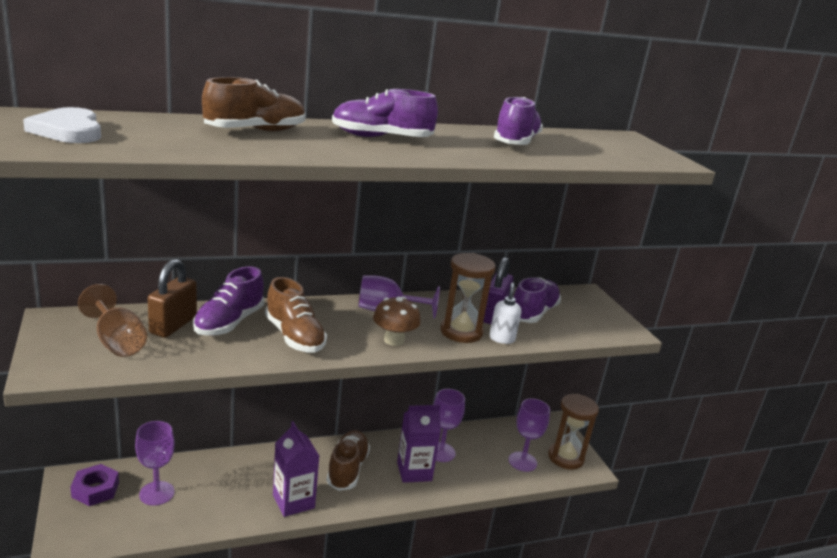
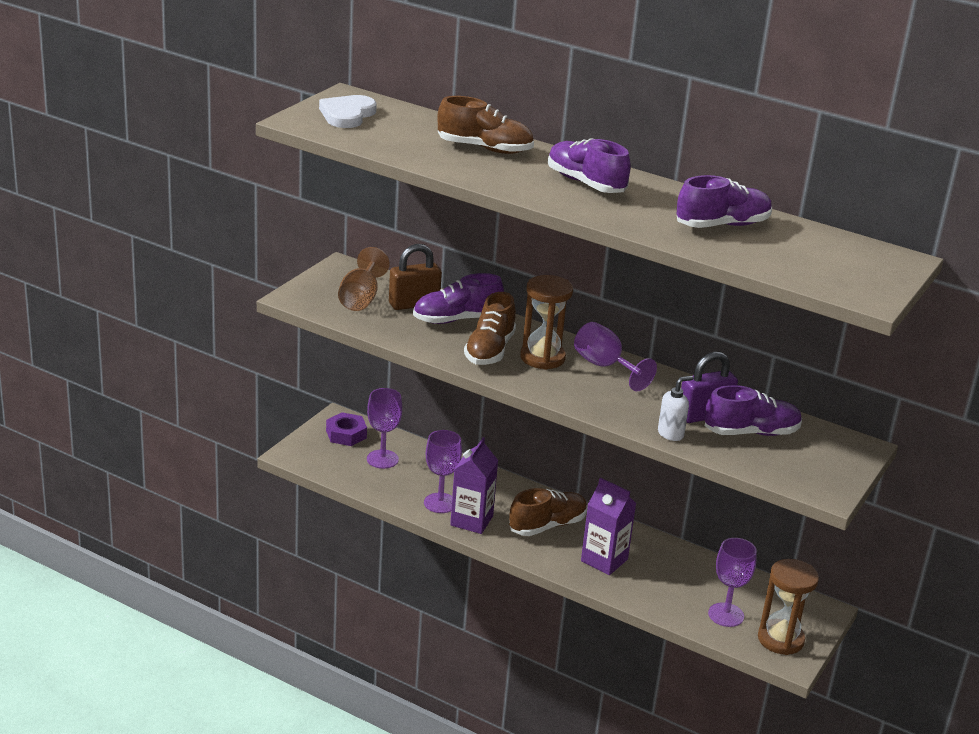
camera: 50 degrees right, 5 degrees up
(394, 340) = (567, 389): brown mushroom -> none
(441, 452) = (654, 562): purple goblet -> purple goblet (440, 503)
(461, 332) = (641, 412): brown hourglass -> brown hourglass (542, 357)

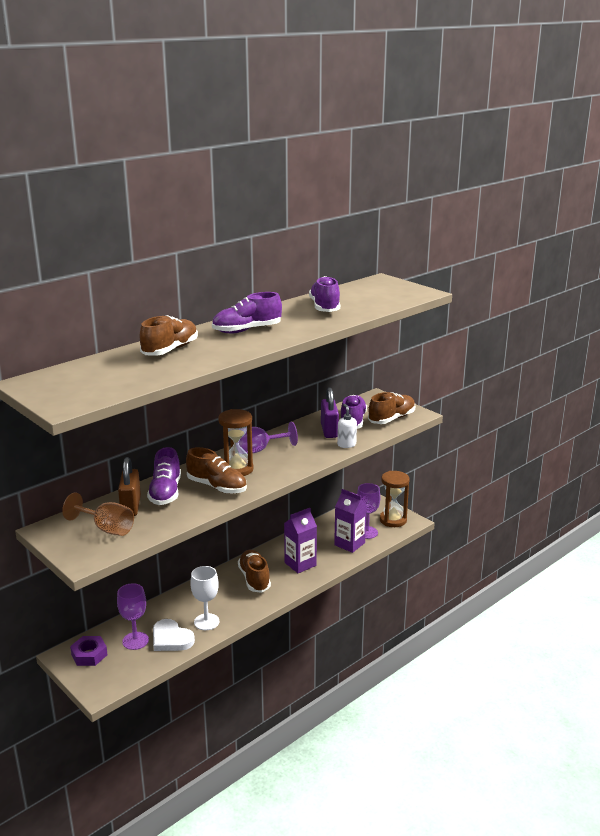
camera: 70 degrees left, 5 degrees down
(347, 115) = (67, 387): white heart -> white heart (171, 638)
(440, 503) = (206, 622): purple goblet -> white goblet
(471, 521) = (234, 611): purple carton -> purple carton (349, 544)
(789, 467) = (391, 419): none -> brown shoe

